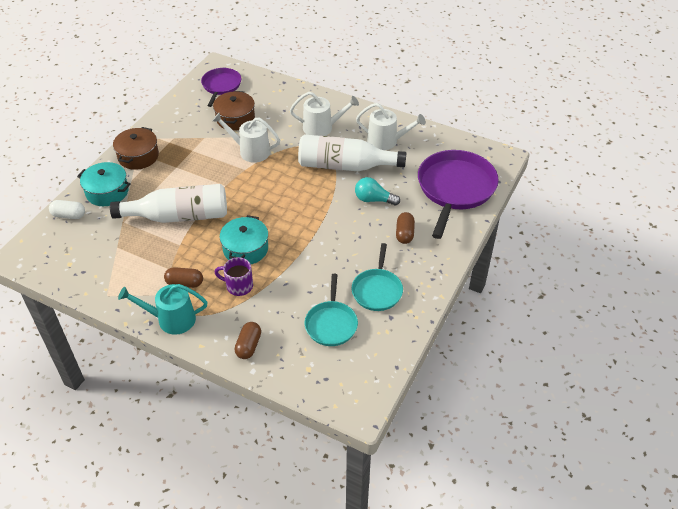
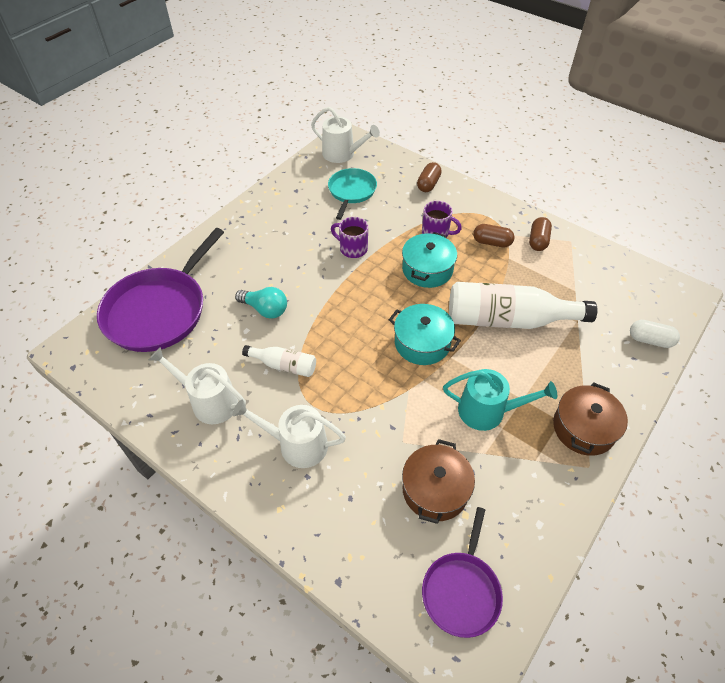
camera: 170 degrees left, 5 degrees up
(107, 192) = (611, 369): turquoise pot -> turquoise pot (422, 343)
(171, 319) = (501, 212): turquoise watering can -> turquoise watering can (487, 411)
(251, 151) = (413, 412): white watering can -> white watering can (342, 154)
(316, 259) = (352, 248): none -> purple mug
(345, 166) = (284, 365): white bottle -> white bottle, size x0.50
(377, 290) = (299, 213): turquoise pan -> none
(404, 234) = (247, 263): brown capsule -> brown capsule (538, 241)

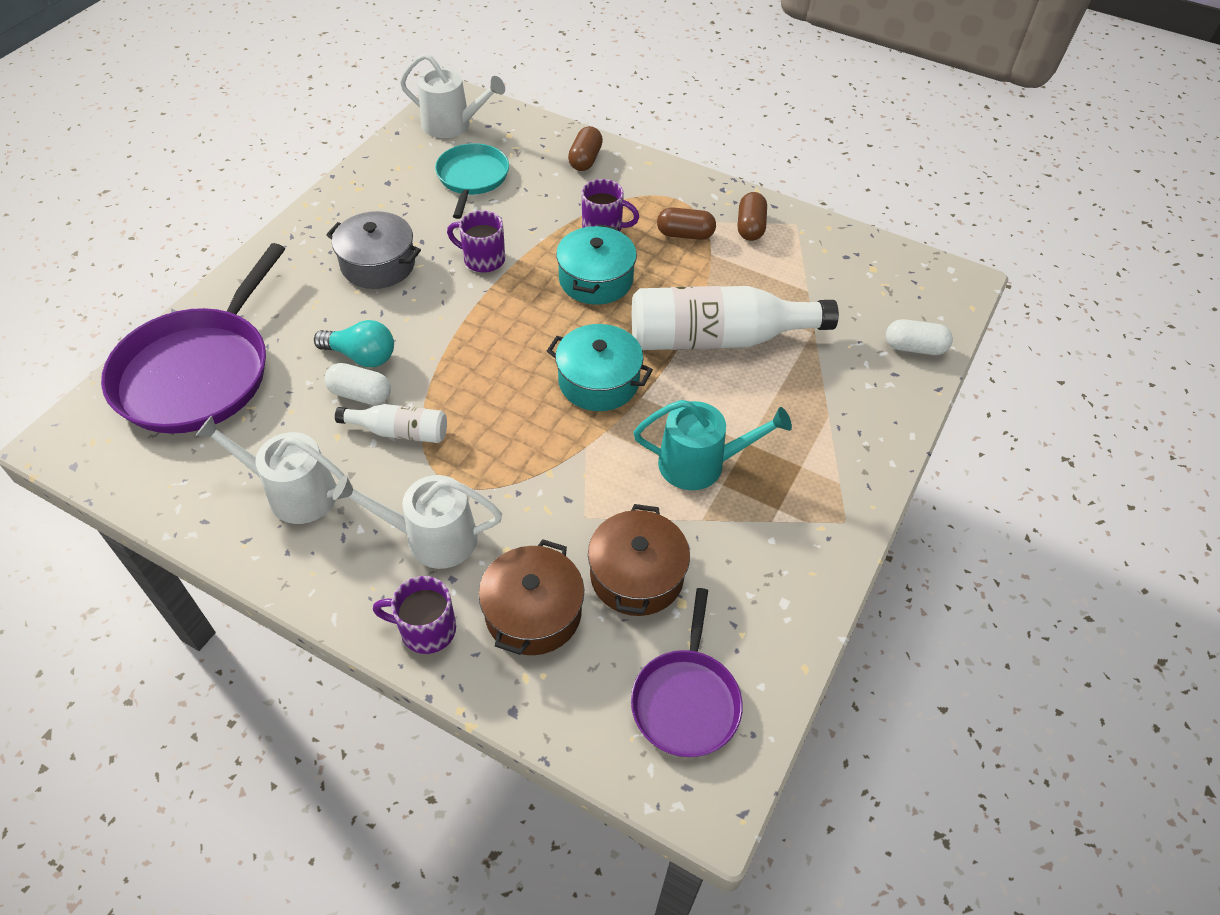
camera: 10 degrees left, 0 degrees up
(261, 336) = (360, 394): none -> white capsule
(283, 246) = (378, 264): none -> grey pot
(285, 512) = (426, 629): none -> purple mug
(583, 428) = (834, 472): brown pot -> brown pot (533, 612)

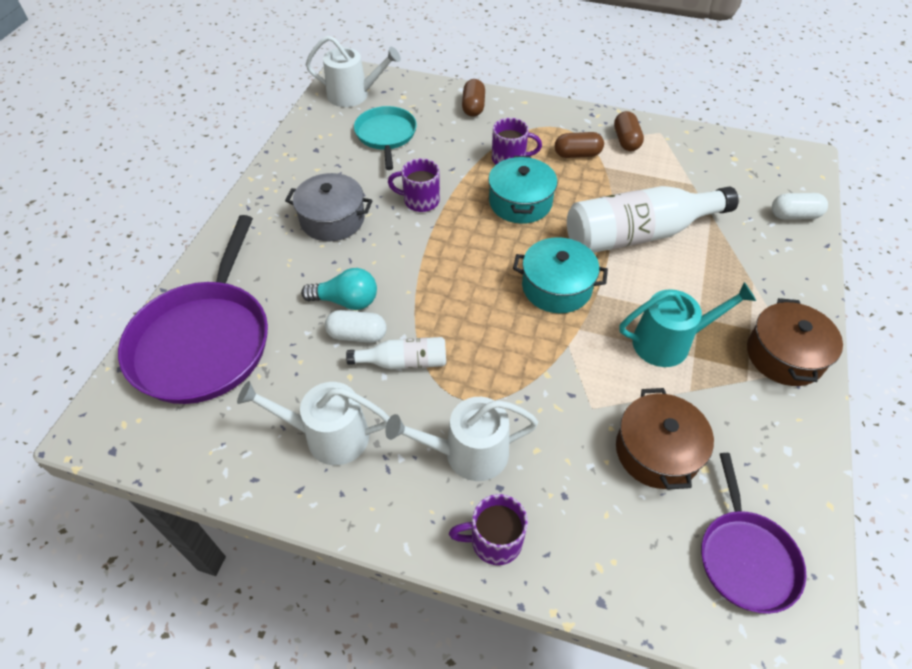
camera: 10 degrees left, 0 degrees up
(533, 612) = (582, 504): brown pot -> brown pot (784, 355)

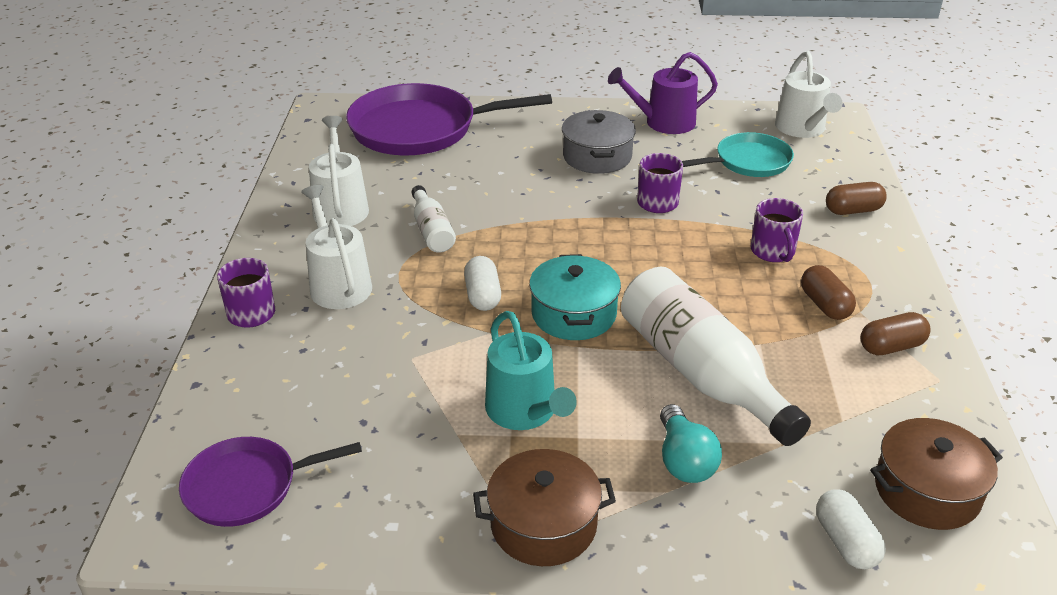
camera: 75 degrees right, 15 degrees down
(299, 164) = (664, 122): none -> purple watering can
(346, 301) = (493, 186): turquoise light bulb -> turquoise light bulb (684, 460)
(357, 335) = (455, 199): white capsule -> white capsule (482, 295)
(520, 202) = (699, 270): turquoise pot -> none
(657, 451) = (366, 411): brown pot -> brown pot (926, 491)

